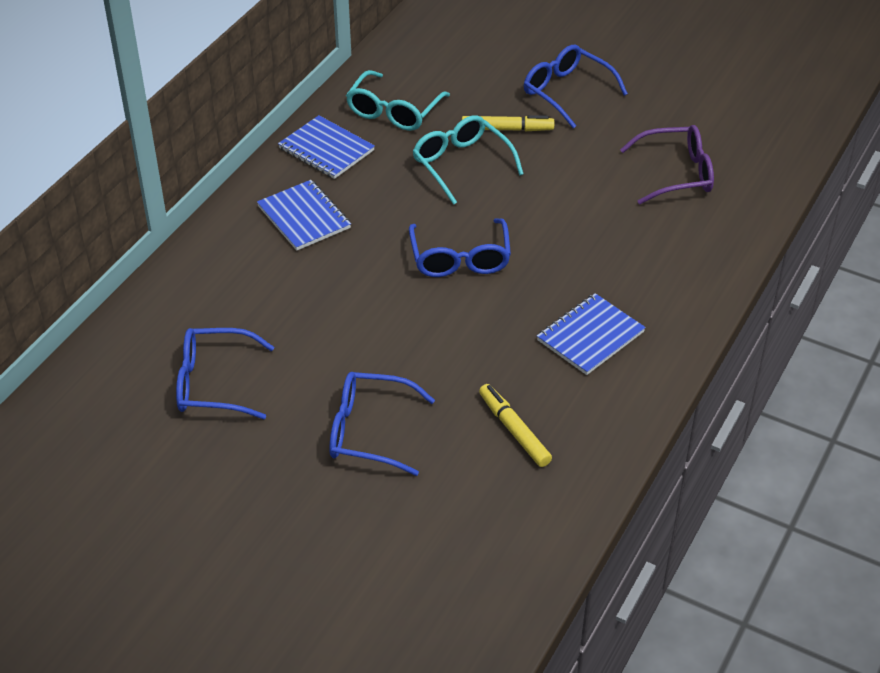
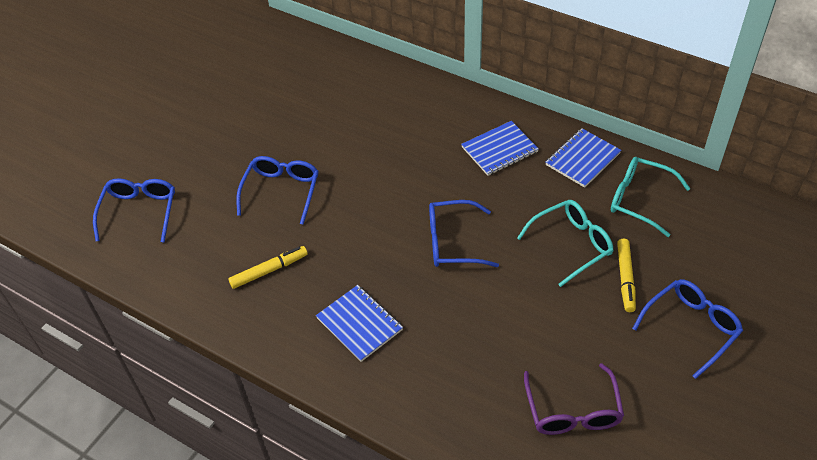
camera: 95 degrees right, 5 degrees up
(213, 383) = (335, 114): blue glasses -> blue glasses (140, 211)

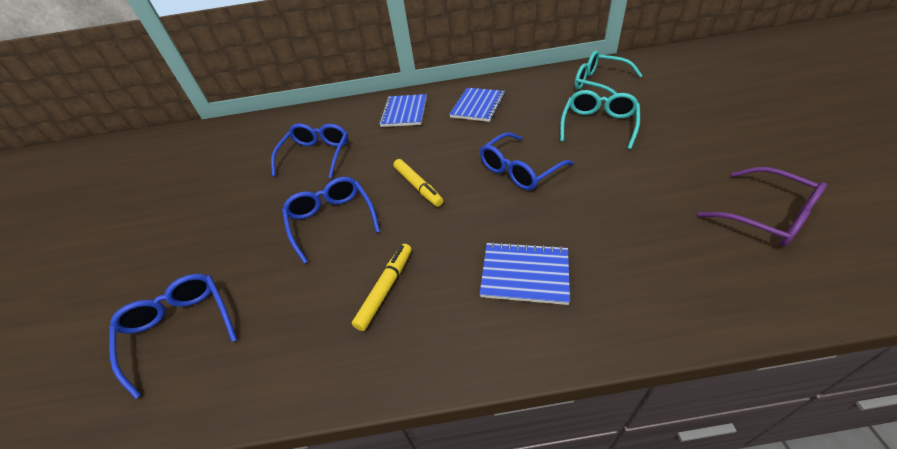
camera: 35 degrees left, 5 degrees down
(582, 159) = (536, 84): blue notebook -> blue notebook (404, 112)
(625, 278) = (658, 122): yellow marker -> yellow marker (418, 186)
(639, 200) = (599, 84): turquoise glasses -> turquoise glasses turned 45 degrees clockwise
(691, 327) = (736, 122): blue glasses -> blue glasses (316, 155)

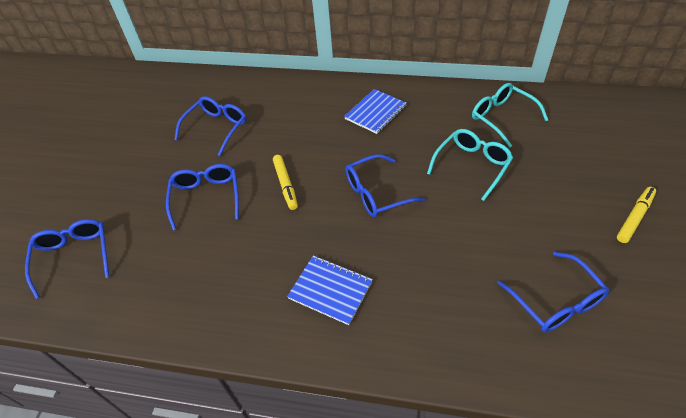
camera: 15 degrees right, 5 degrees up
(385, 289) = (223, 270): yellow marker -> yellow marker (634, 217)
(404, 112) = (308, 101): blue notebook -> none
(767, 216) = (556, 302): purple glasses -> blue glasses

